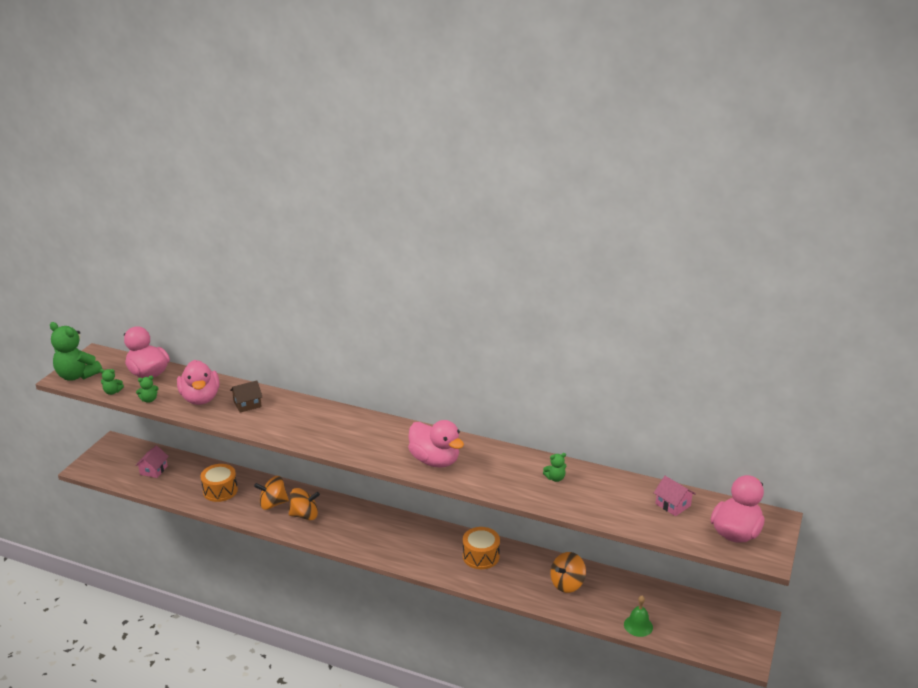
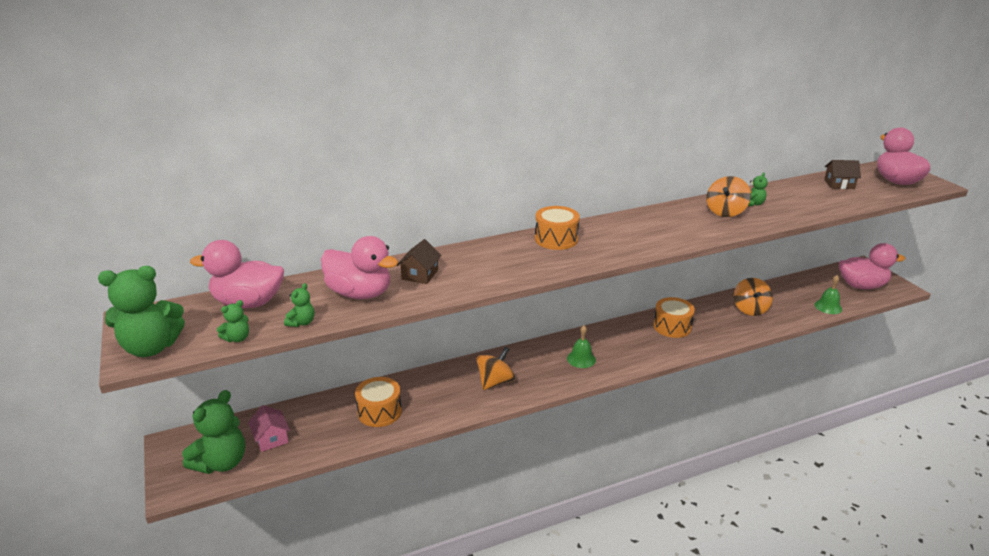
camera: 45 degrees left, 0 degrees up
(117, 468) = (221, 462): none -> green teddy bear
(273, 504) = (450, 391): orange spinning top -> orange spinning top (725, 212)
(363, 425) = (556, 239): none -> orange drum
(378, 536) = (581, 359): none -> green bell
(435, 460) = (661, 233): pink duck -> pink duck (861, 286)
(673, 505) = (839, 184): pink house -> brown house

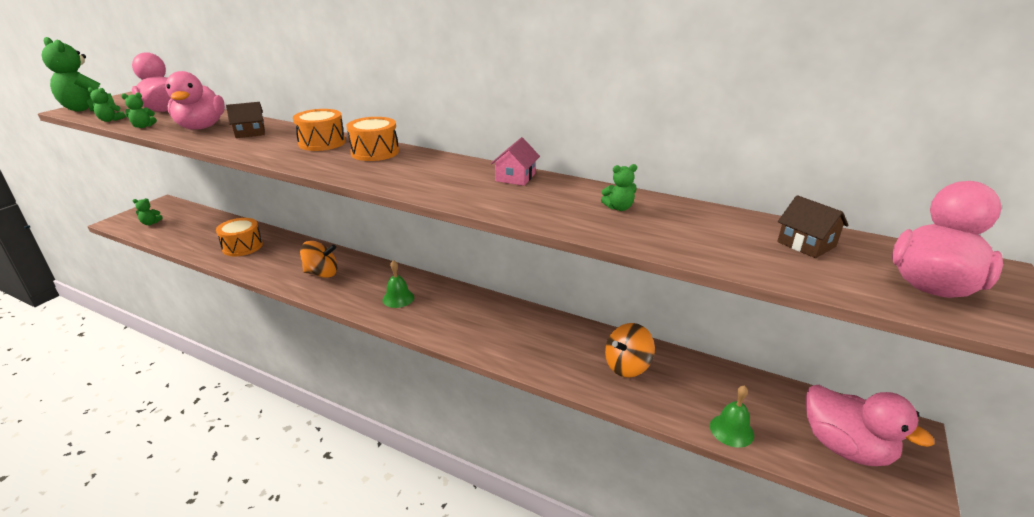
camera: 50 degrees right, 0 degrees up
(221, 462) = (150, 223): green teddy bear -> green teddy bear, size x0.46
(271, 438) = (185, 226): pink house -> pink house (515, 177)
(672, 326) = (517, 327): orange drum -> orange drum (322, 143)
(725, 212) = (565, 200): orange spinning top -> none

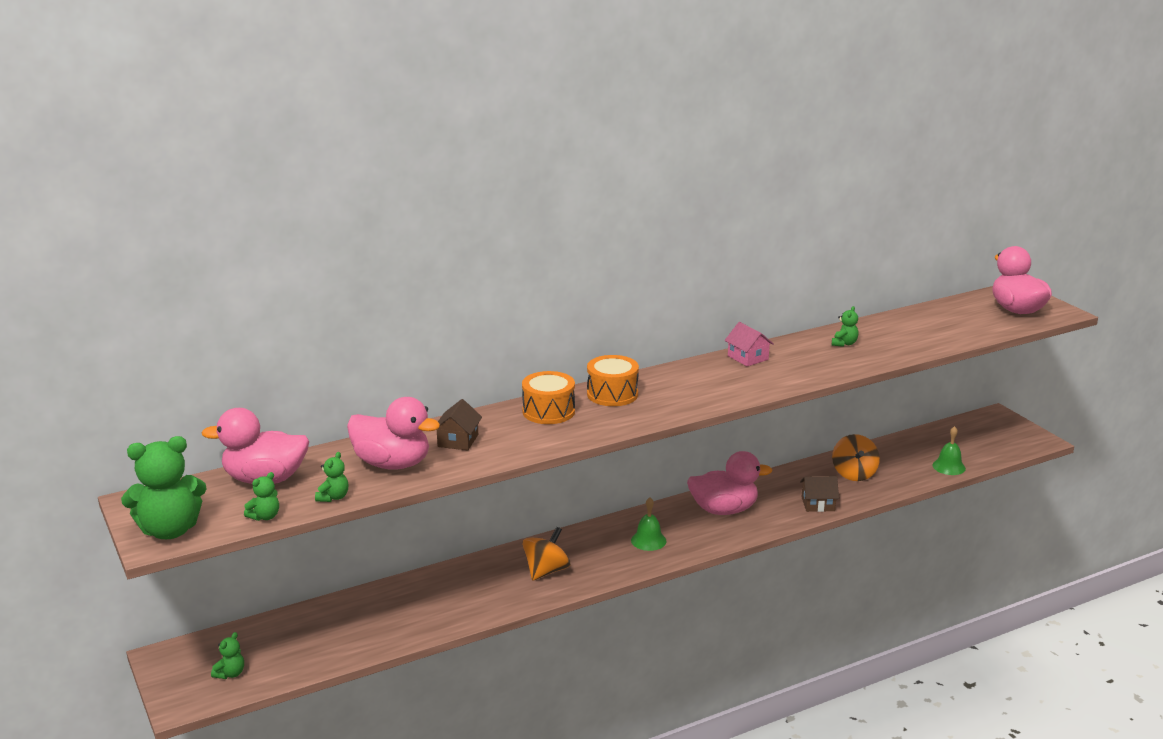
camera: 55 degrees left, 5 degrees down
(242, 246) = (410, 610): orange drum -> none
(806, 244) = (948, 316): brown house -> brown house (818, 504)
(845, 447) = (992, 440): pink duck -> pink duck (724, 510)

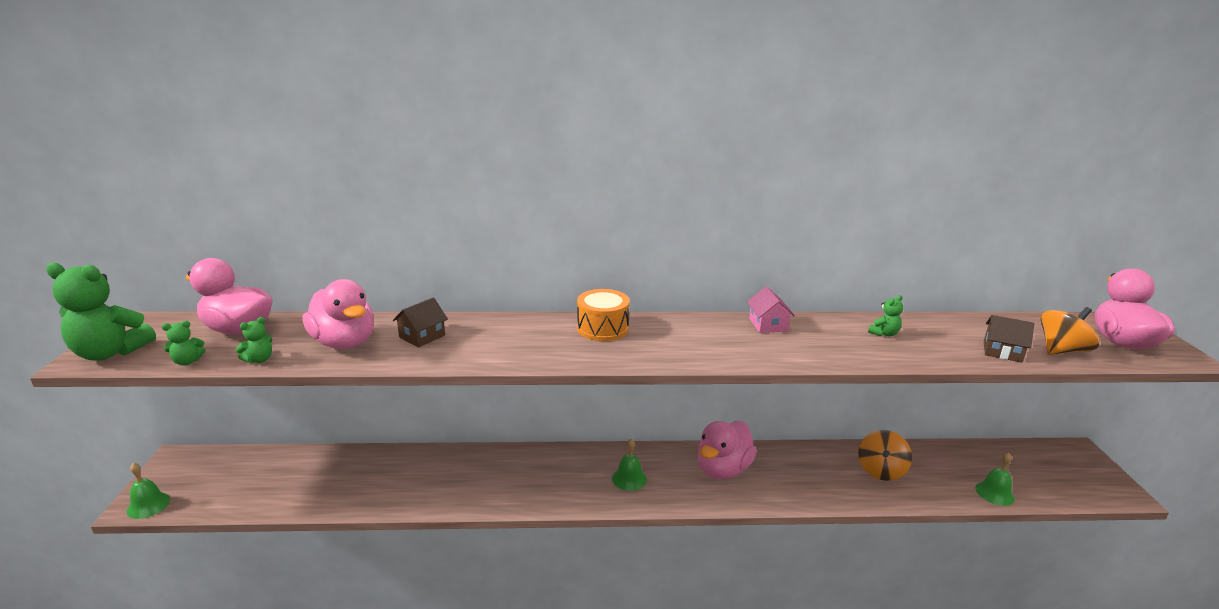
camera: 25 degrees right, 0 degrees up
(194, 699) = (148, 505): none -> green bell
(230, 674) = (197, 491): green teddy bear -> none
(546, 571) = (516, 480): orange spinning top -> orange spinning top (1061, 350)
(548, 411) = (528, 330): orange drum -> none
(724, 510) = (722, 469): pink duck -> pink duck turned 105 degrees clockwise
(818, 504) = (822, 492): brown house -> brown house (1002, 351)

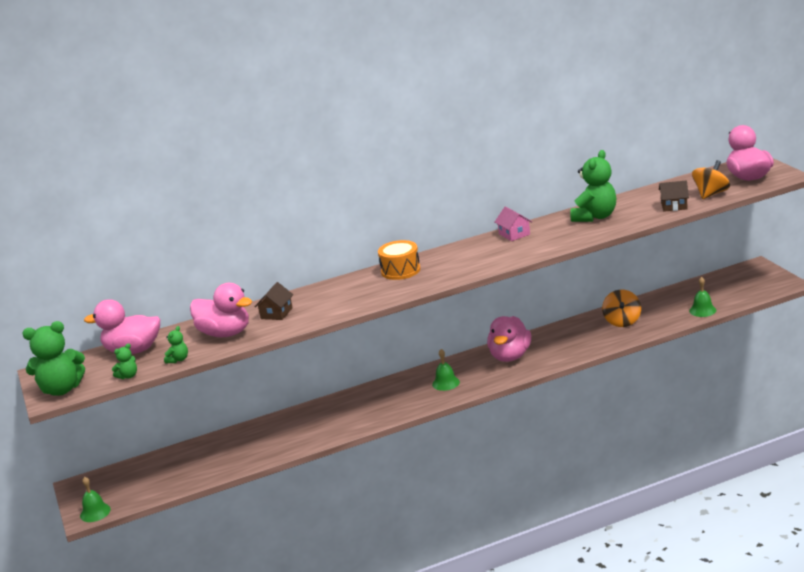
camera: 15 degrees left, 0 degrees up
(884, 333) = (595, 217): green teddy bear -> green teddy bear, size x2.17

